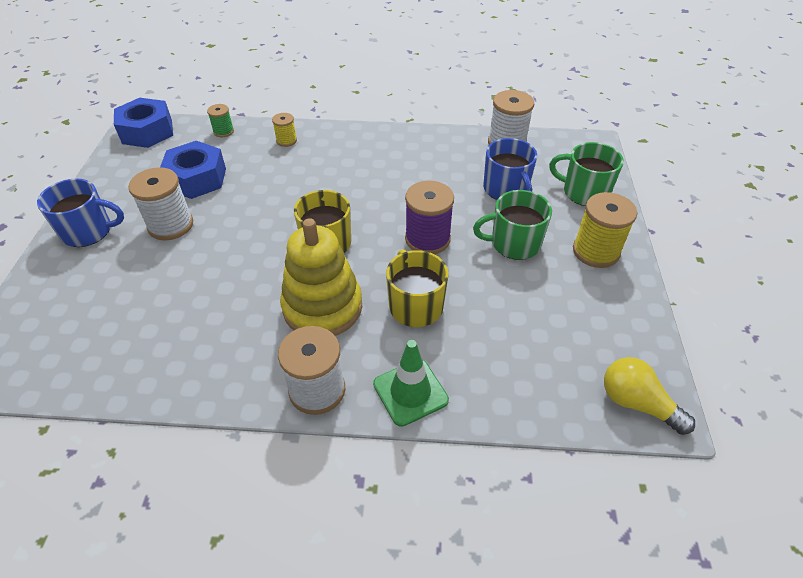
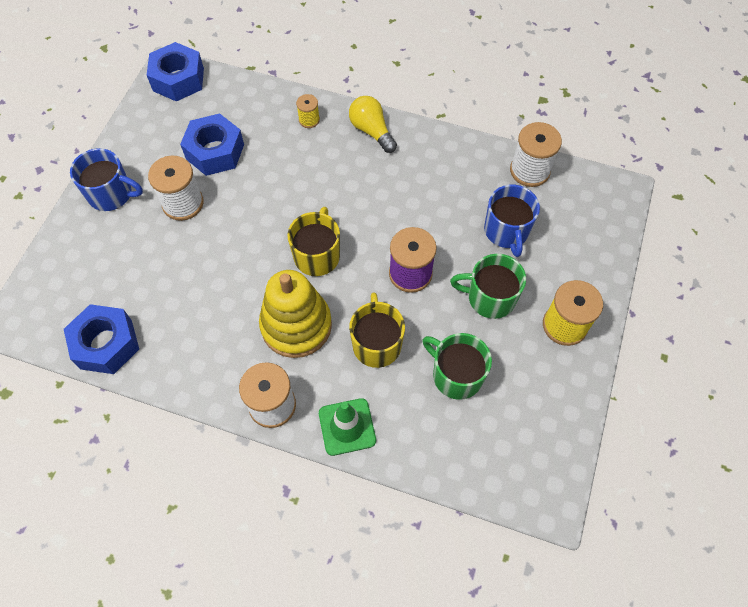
camera: 15 degrees right, 15 degrees up
(100, 372) = (106, 344): none -> blue nut
(223, 131) = (251, 94): green spool -> none
(584, 192) = (584, 252): green mug -> green mug (456, 375)
(637, 403) = (532, 487): yellow light bulb -> yellow light bulb (371, 131)

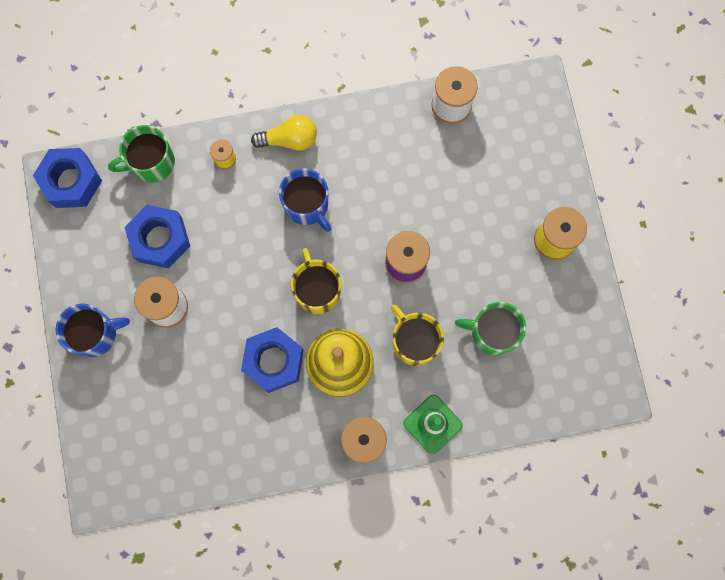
camera: 30 degrees left, 15 degrees up
(106, 344) = (193, 470): blue nut -> blue nut (273, 361)
(371, 131) = (289, 139): yellow light bulb -> yellow light bulb turned 150 degrees clockwise
(490, 298) = (482, 249): green mug -> green mug (151, 162)
(506, 231) = (463, 178): blue mug -> blue mug (307, 205)

